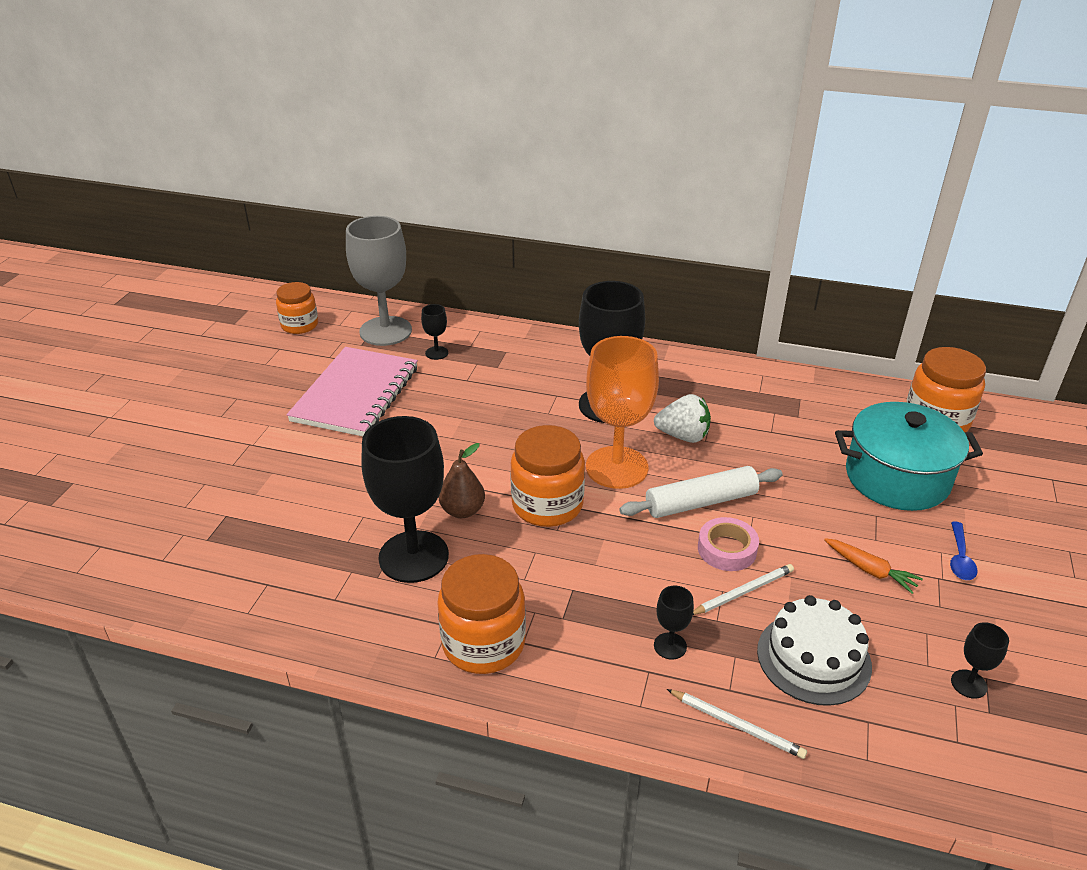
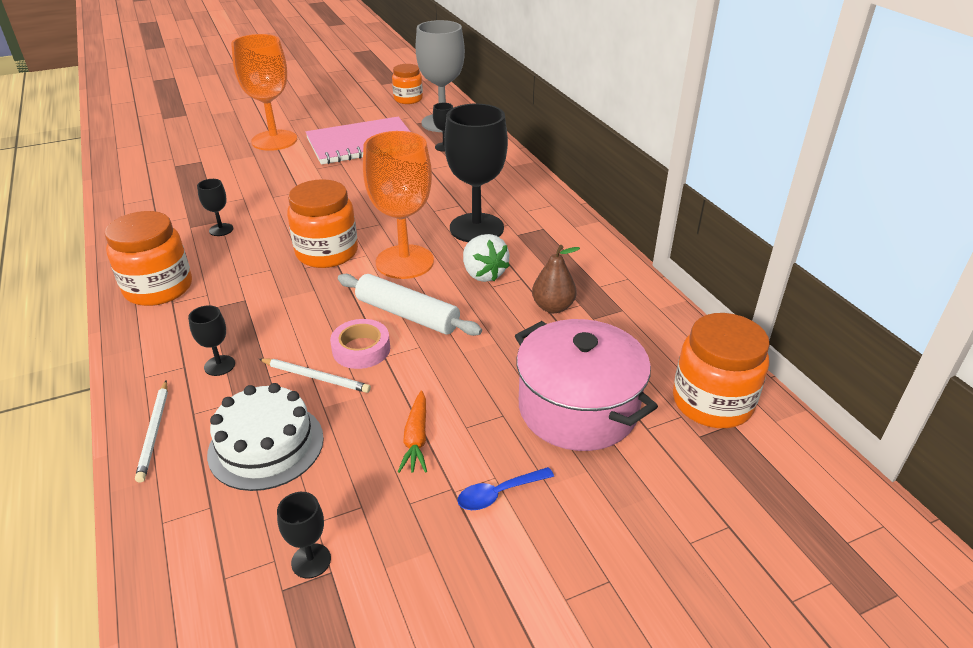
camera: 50 degrees right, 0 degrees up
(257, 445) = (274, 140): none -> orange goblet
(413, 556) = (221, 230): black goblet -> black goblet, size x0.43
(462, 511) = (285, 226): brown pear -> brown pear (553, 307)
(897, 478) = (578, 408): turquoise pot -> pink pot

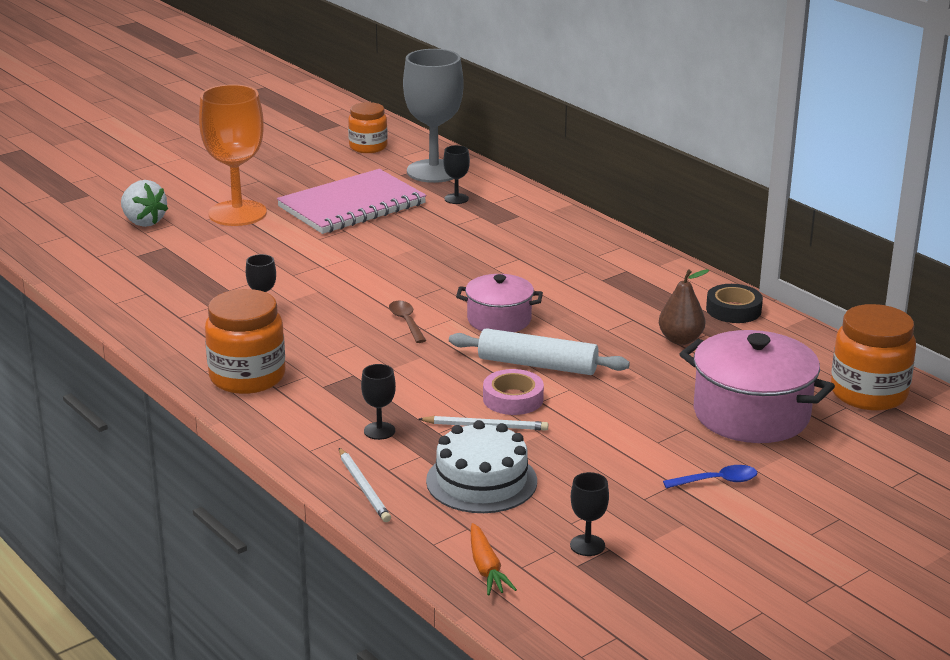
camera: 15 degrees left, 10 degrees down
(327, 253) = (406, 322): orange jar -> brown spoon
(404, 262) = (499, 320): orange goblet -> pink pot
(416, 438) = (618, 456): orange carrot -> orange carrot (486, 568)
(476, 228) = (554, 279): black goblet -> none
(483, 274) = (591, 320): white strawberry -> white strawberry (143, 222)
(498, 494) = (717, 481): blue spoon -> blue spoon turned 150 degrees counterclockwise
(618, 282) = (733, 310): none -> black tape

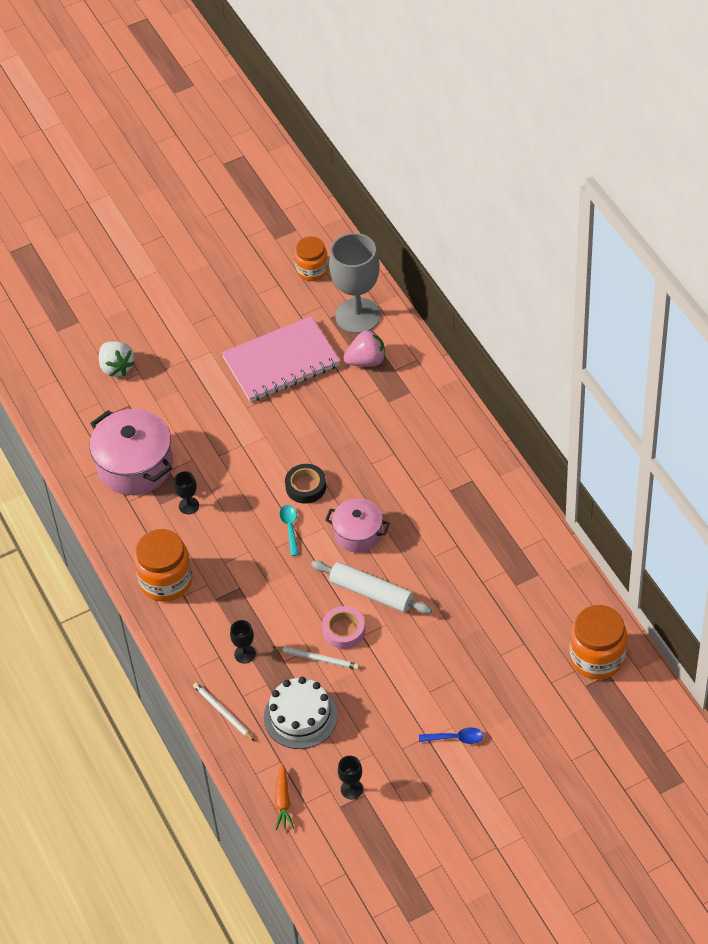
camera: 15 degrees right, 25 degrees up
(237, 213) = (190, 363): orange goblet -> none
(364, 488) = (223, 712): white pencil -> white pencil turned 150 degrees clockwise
(406, 322) = (290, 528): brown spoon -> turquoise spoon
(456, 199) = (366, 361): black goblet -> pink strawberry
(680, 340) = (484, 576): brown pear -> none
(733, 310) = (536, 543): black tape -> black tape (306, 487)
(751, 414) = (504, 670): pink pot -> pink pot (135, 465)

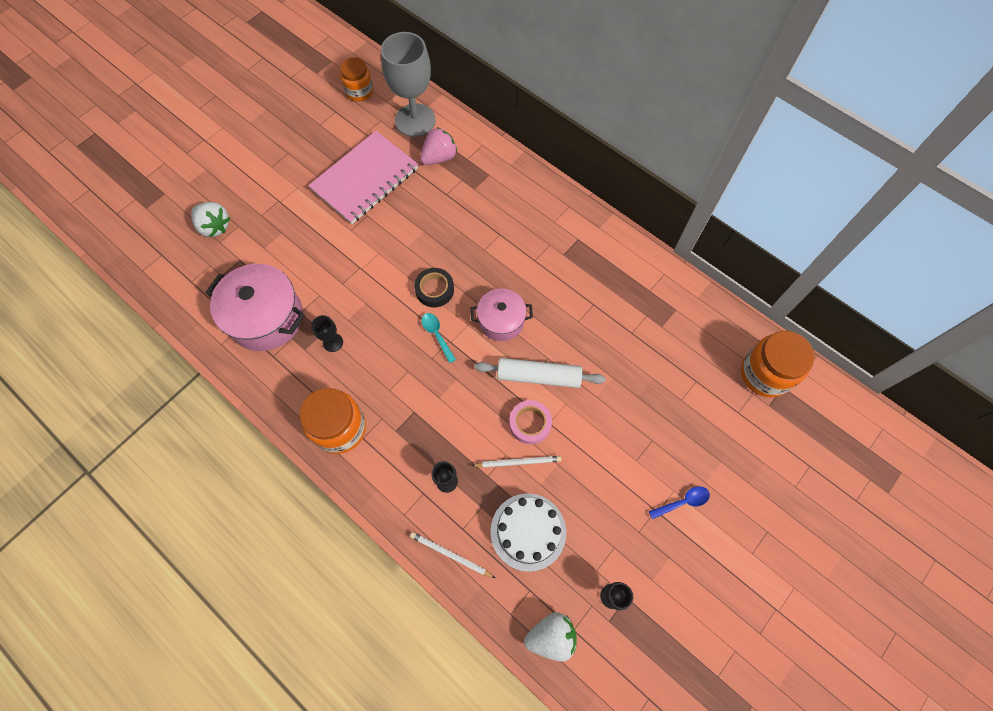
camera: 25 degrees left, 15 degrees up
(283, 801) = (551, 636): orange carrot -> white strawberry

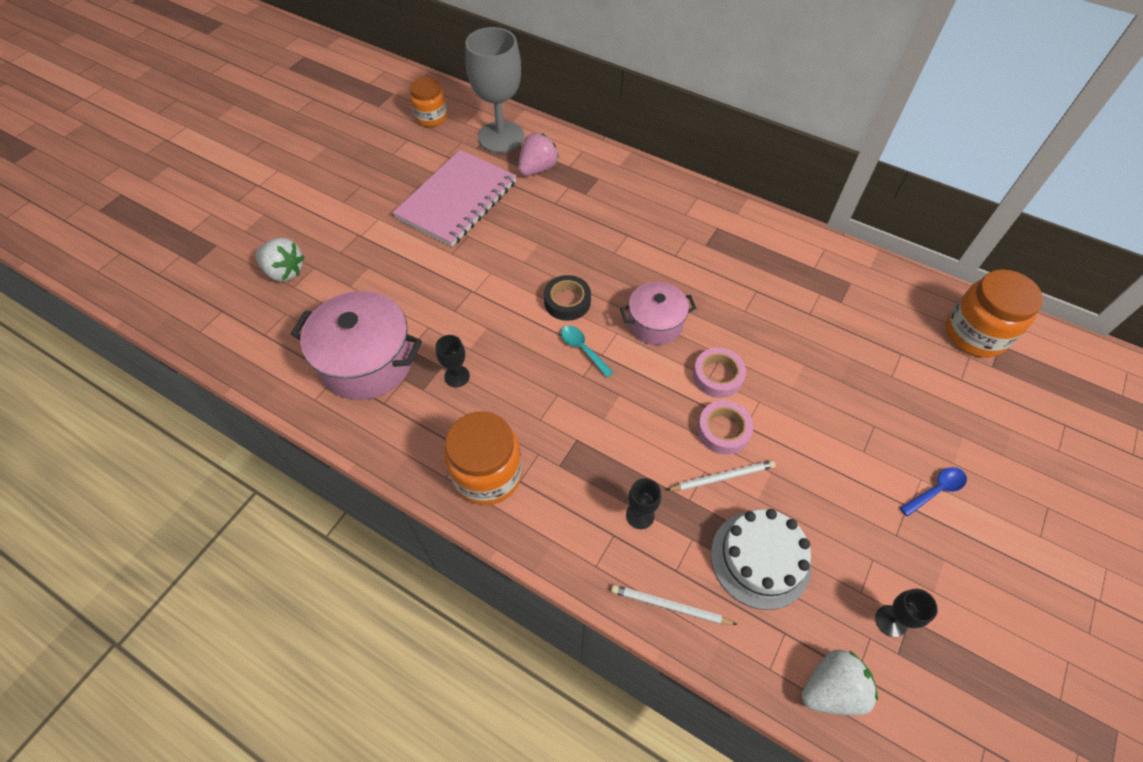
camera: 10 degrees left, 10 degrees down
(539, 376) = (717, 376): white rolling pin -> pink tape

